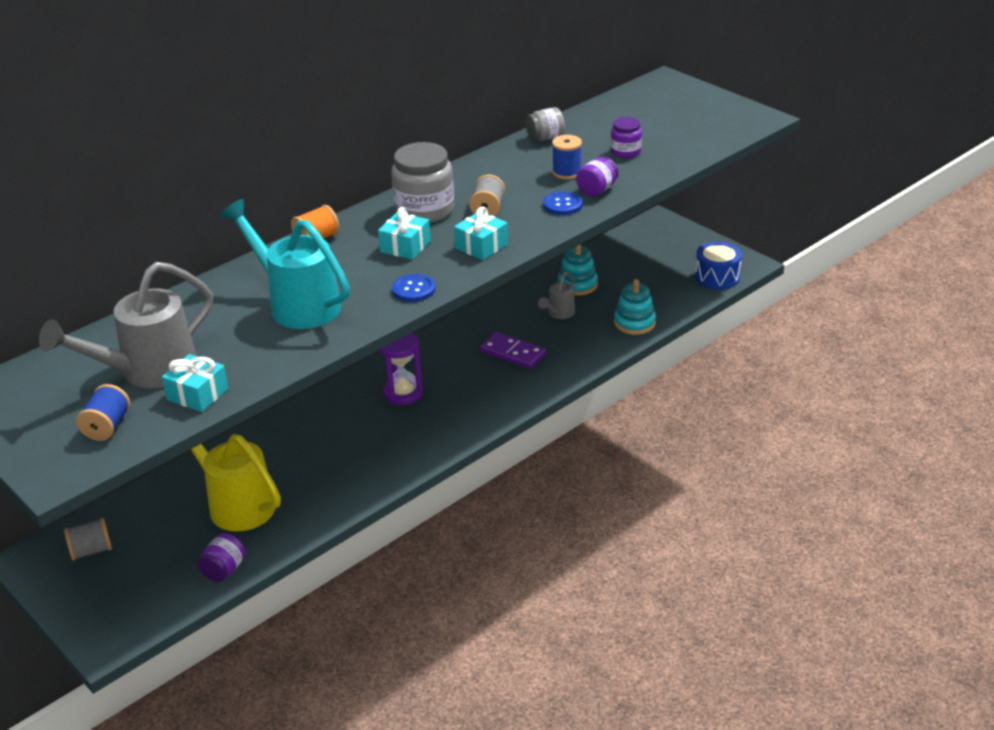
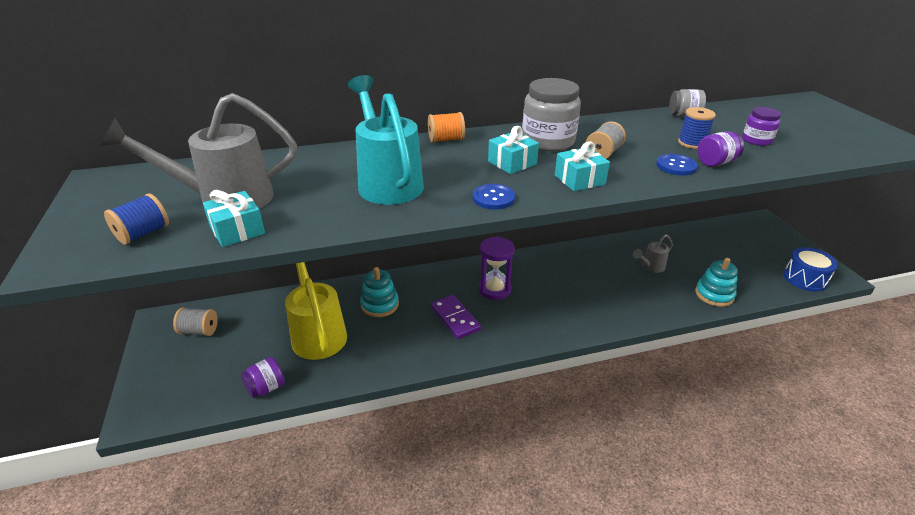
camera: 25 degrees right, 0 degrees up
(513, 353) = (598, 286): purple domino -> purple domino (455, 318)
(577, 284) = (675, 249): turquoise stacking toy -> turquoise stacking toy (380, 304)

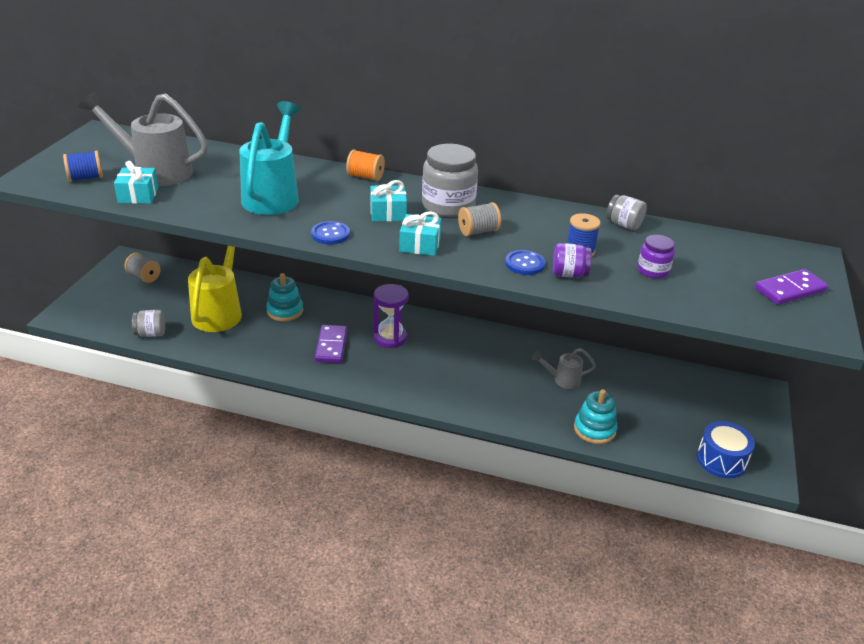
camera: 30 degrees right, 0 degrees up
(266, 388) = (151, 333): purple jar -> grey jar
(843, 124) = (790, 290): none -> purple domino

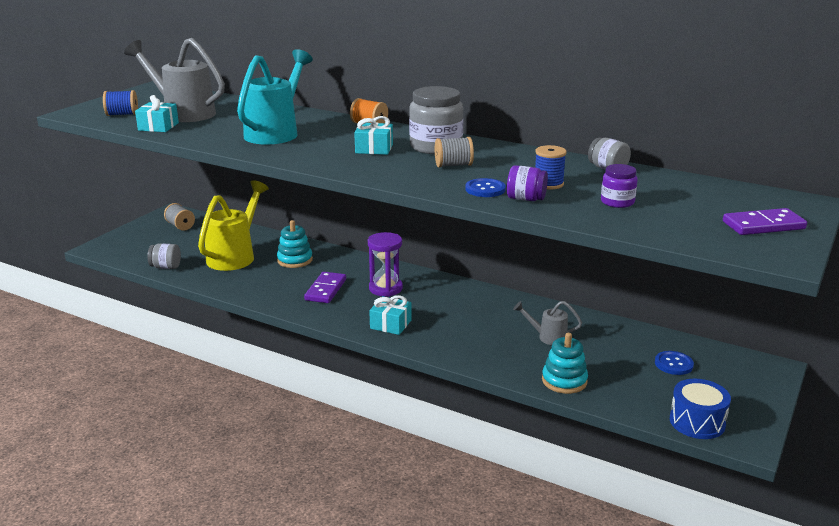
camera: 15 degrees right, 10 degrees down
(330, 234) = (310, 159): blue button -> blue button (673, 364)
(420, 245) = (390, 171): turquoise gift -> turquoise gift (390, 324)

